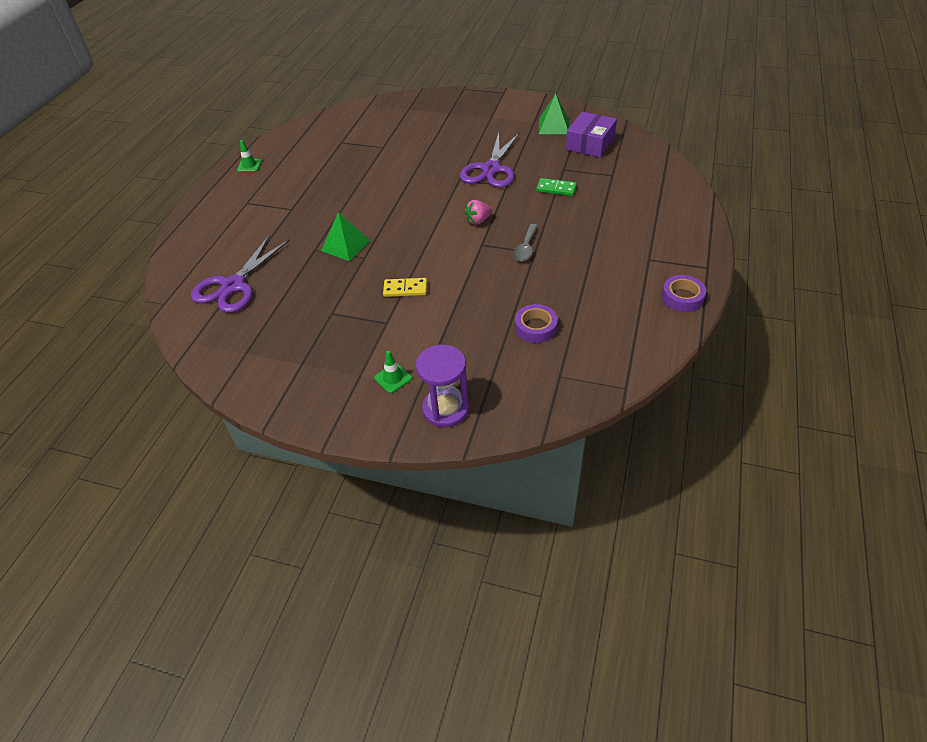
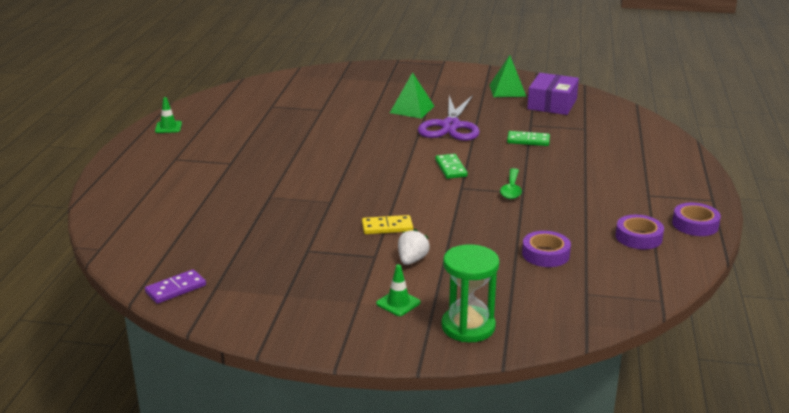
camera: 10 degrees left, 20 degrees down
(214, 352) = (176, 289): none -> purple domino
(233, 286) = (181, 230): purple scissors -> none
(345, 245) = (305, 192): green pyramid -> green pyramid (412, 109)
(417, 329) = (412, 260): none -> white strawberry
(446, 409) = (468, 327): purple hourglass -> green hourglass
(478, 221) = (451, 168): pink strawberry -> green domino
(525, 248) = (511, 189): grey spoon -> green spoon
(625, 311) = (638, 237): none -> purple tape

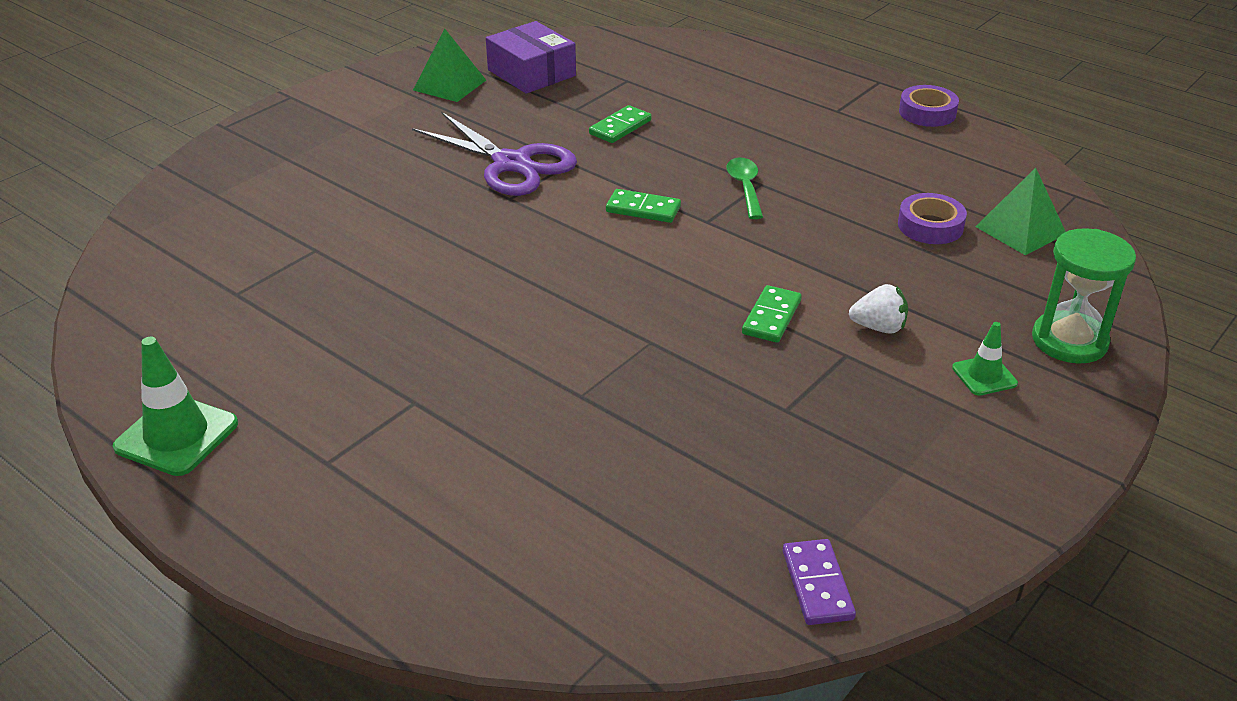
camera: 60 degrees left, 10 degrees up
(168, 127) = (176, 435): green traffic cone -> green traffic cone, size x1.74
(387, 227) = (771, 317): yellow domino -> green domino
(412, 109) = (417, 173): green pyramid -> green pyramid (1020, 230)
(412, 260) = (878, 327): white strawberry -> white strawberry turned 135 degrees clockwise
(511, 189) = (745, 188): green spoon -> green spoon turned 135 degrees counterclockwise
(638, 237) = (931, 154): purple tape -> none

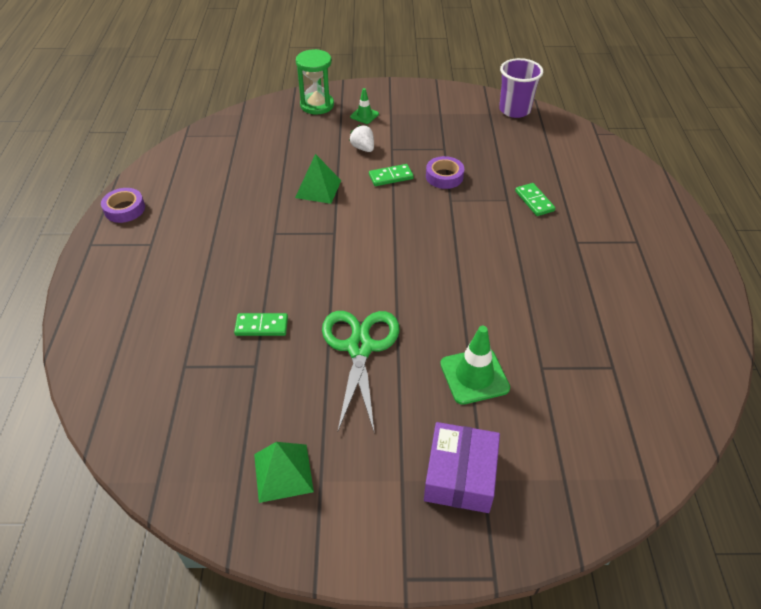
camera: 130 degrees left, 10 degrees up
(176, 435) = (697, 297): green traffic cone -> green traffic cone (474, 376)
(511, 164) = (359, 348): purple scissors -> green scissors
(531, 73) = (217, 433): purple box -> purple box (460, 475)
(643, 209) = (348, 261): green domino -> green domino (534, 201)
(745, 188) = (285, 236): green spoon -> none
(817, 585) = (514, 110): purple domino -> purple cup
(930, 226) = (261, 164): purple tape -> purple tape (444, 176)
(1020, 230) = (237, 140): green pyramid -> green pyramid (318, 189)

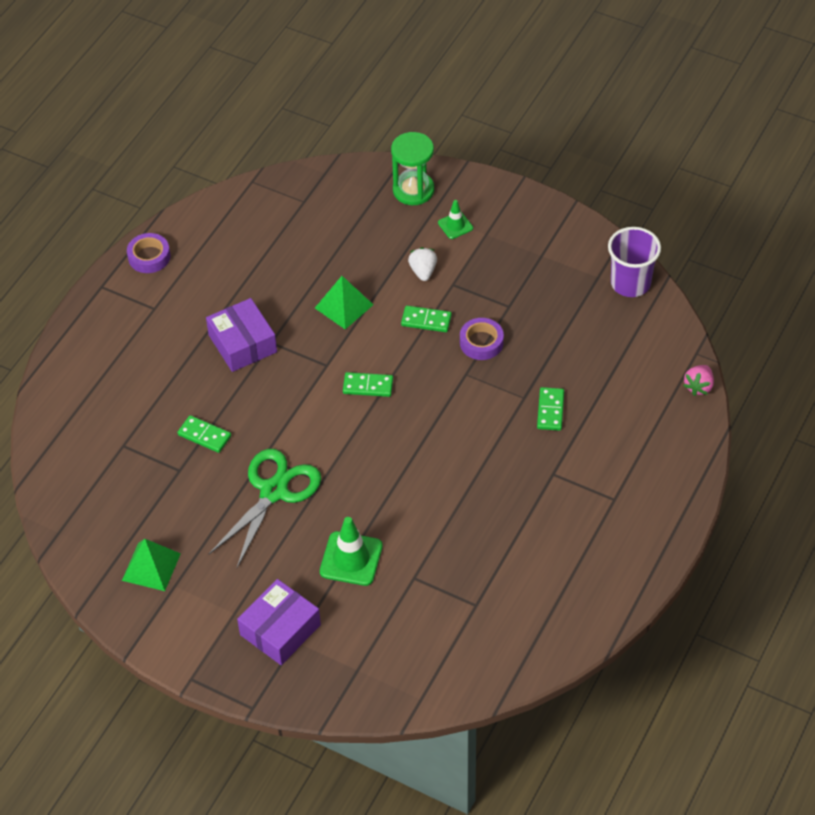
camera: 30 degrees right, 5 degrees up
(250, 242) = (243, 343): none -> purple box
(380, 235) = (368, 386): none -> green domino
(618, 151) = (698, 386): none -> pink strawberry

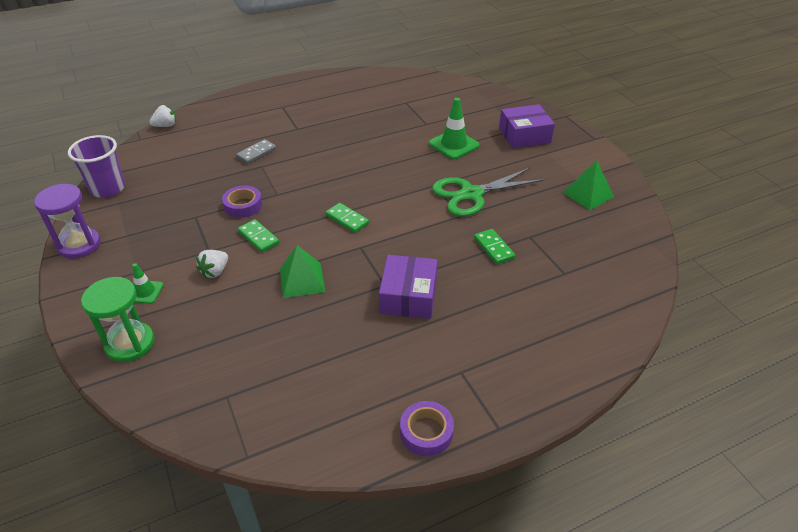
camera: 145 degrees left, 10 degrees down
(550, 410) = (256, 153): green domino -> grey domino
(566, 225) = (79, 245): none -> purple hourglass
(698, 386) = (166, 126): pink strawberry -> white strawberry

